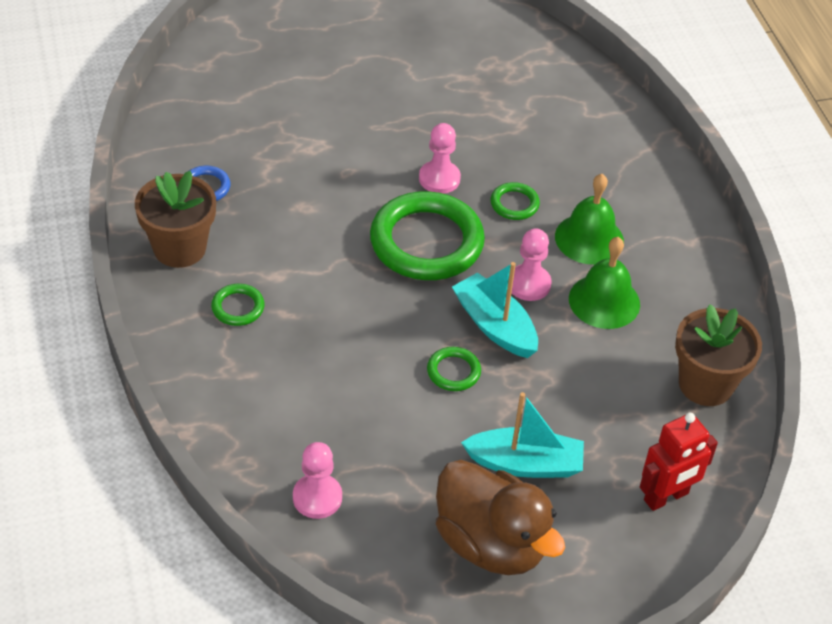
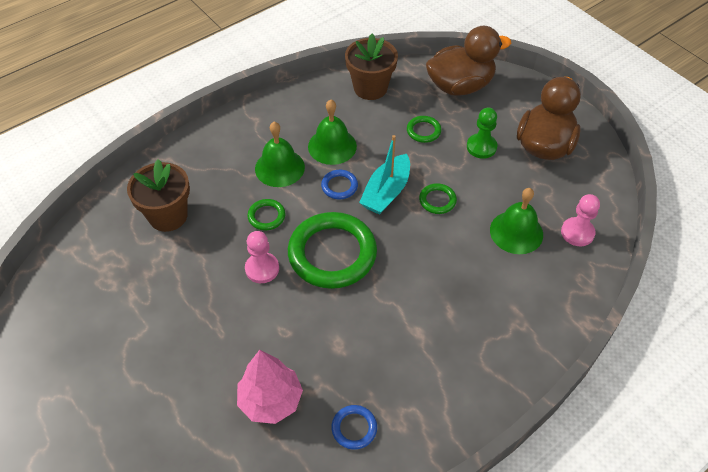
camera: 110 degrees left, 5 degrees up
(179, 248) = (431, 413): brown flower pot -> brown flower pot (168, 216)
(238, 307) = (463, 343): green ring -> green ring (423, 131)
(275, 140) = (271, 400): none -> pink tree
(357, 430) = (516, 232): none -> green bell
(525, 464) = (481, 147): turquoise boat -> green pawn
(528, 284) = (339, 186): pink pawn -> blue ring
(666, 497) = (460, 86): red robot -> brown duck

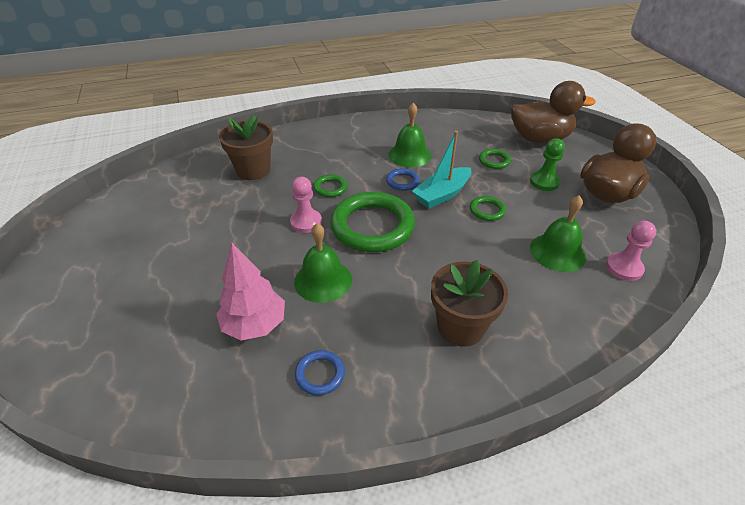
camera: 20 degrees right, 10 degrees down
(279, 168) = (359, 159): green bell -> green bell (323, 280)
(370, 88) = (459, 126): brown flower pot -> brown flower pot (460, 327)

